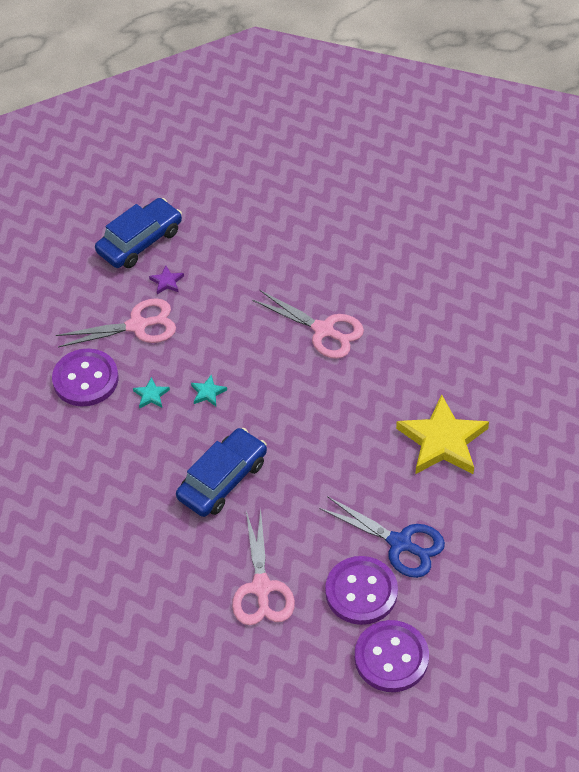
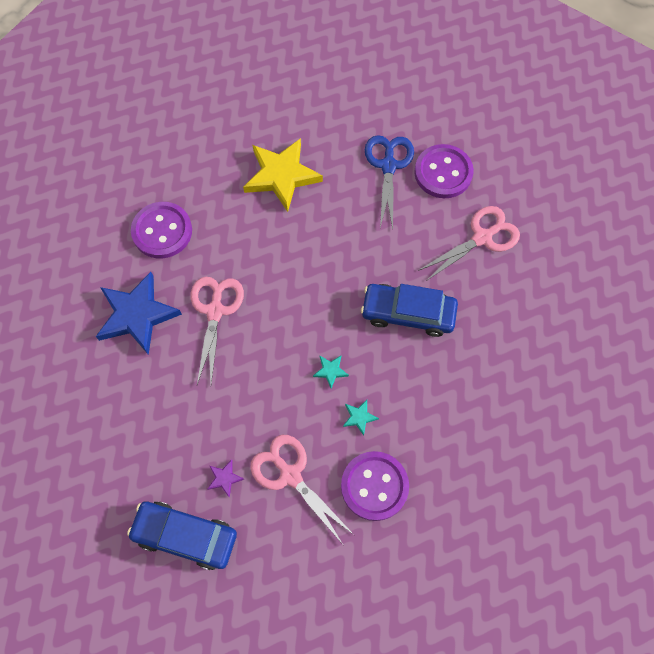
camera: 120 degrees left, 15 degrees up
(356, 273) = (137, 315): none -> blue star
(391, 657) = (480, 133): purple button -> purple button (162, 231)

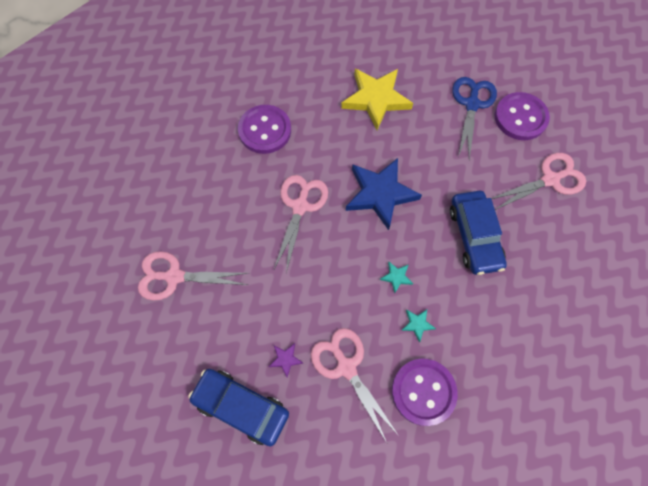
camera: 10 degrees right, 0 degrees up
(88, 411) = (174, 276): none -> pink scissors
(137, 315) = (231, 199): blue star -> blue star (380, 194)
(408, 313) = (474, 236): blue car -> blue car turned 120 degrees counterclockwise

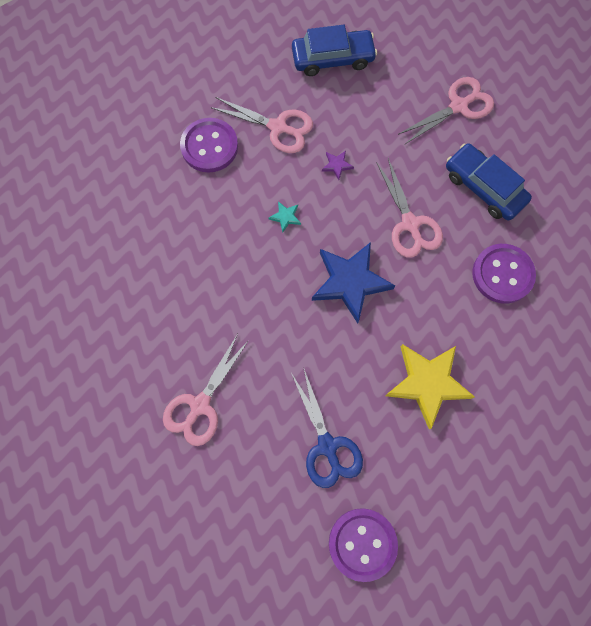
camera: 145 degrees right, 5 degrees up
(285, 359) = (326, 105): purple star -> purple star (337, 165)
(417, 324) = (244, 191): turquoise star -> none
(474, 236) = (241, 296): blue car -> blue car (484, 187)
(520, 117) = (267, 464): purple button -> purple button (362, 544)

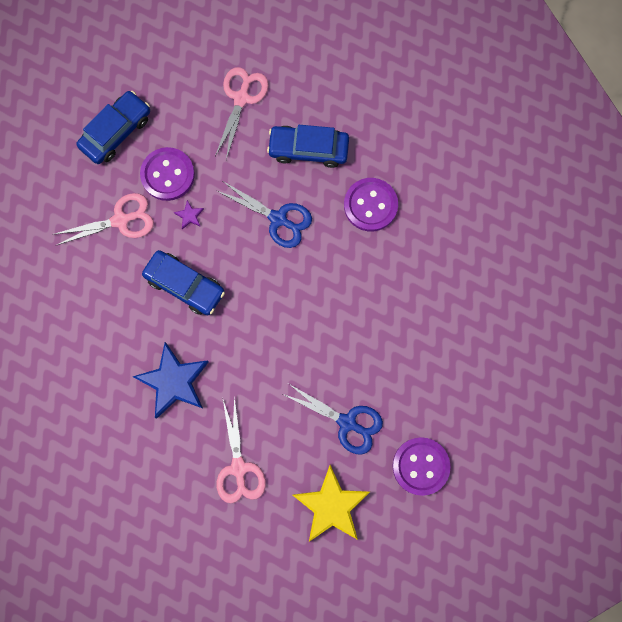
camera: 40 degrees left, 5 degrees up
(209, 146) = (81, 276): purple button -> purple button (167, 175)
(285, 217) = (185, 285): turquoise star -> blue car
(350, 282) = (270, 296): blue star -> blue star (173, 381)
(410, 224) = (278, 219): pink scissors -> blue scissors
(427, 383) = (379, 325): yellow star -> yellow star (331, 506)

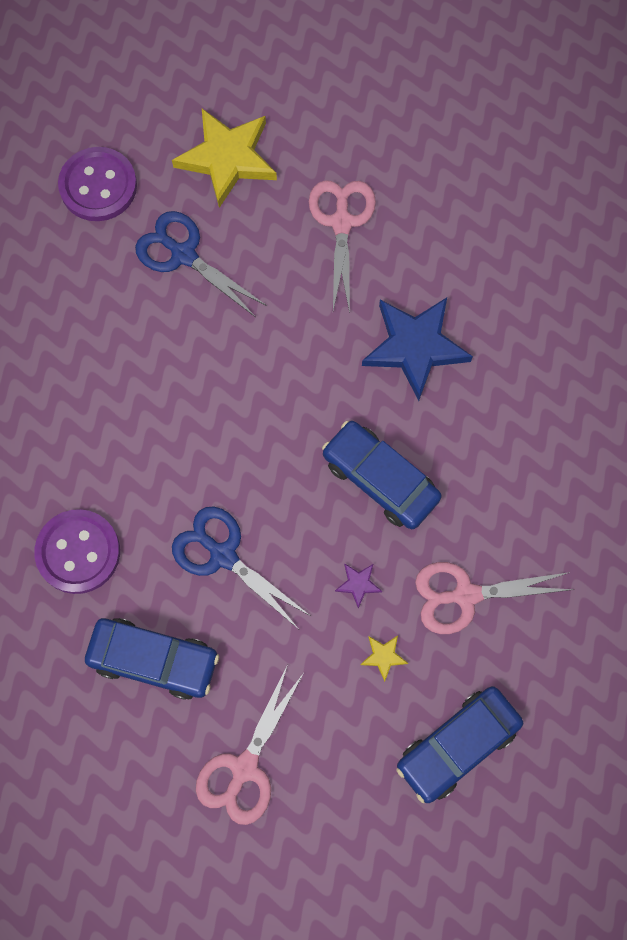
camera: 170 degrees left, 5 degrees down
(167, 175) = (383, 656): purple button -> yellow star

